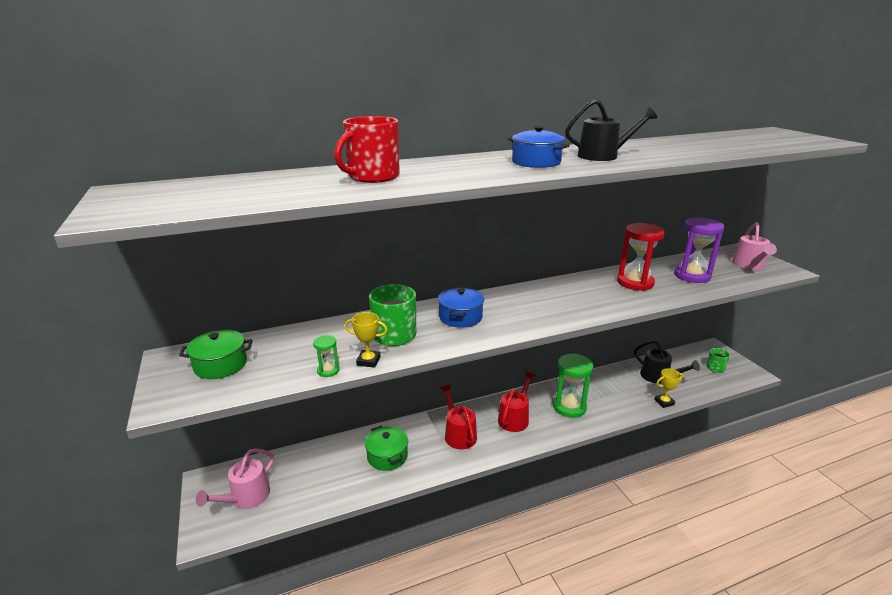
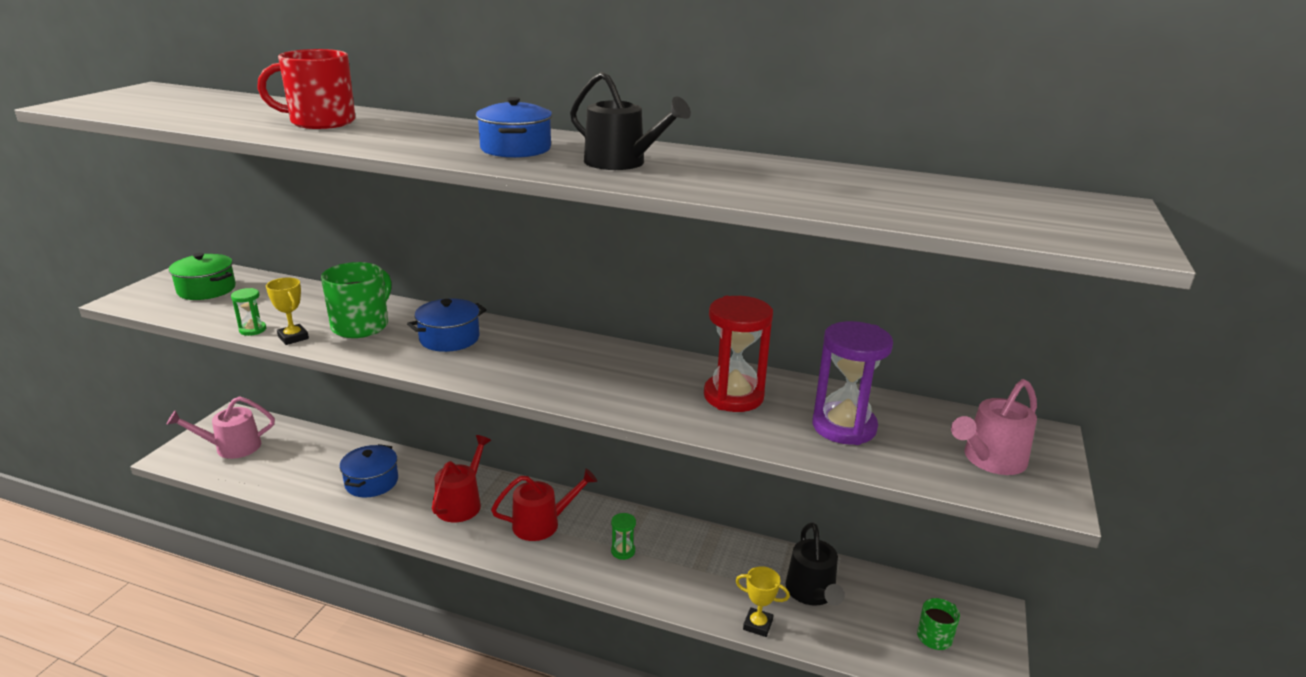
camera: 40 degrees right, 0 degrees up
(387, 456) = (371, 482): green pot -> blue pot
(569, 407) = (623, 551): green hourglass -> green hourglass, size x0.46

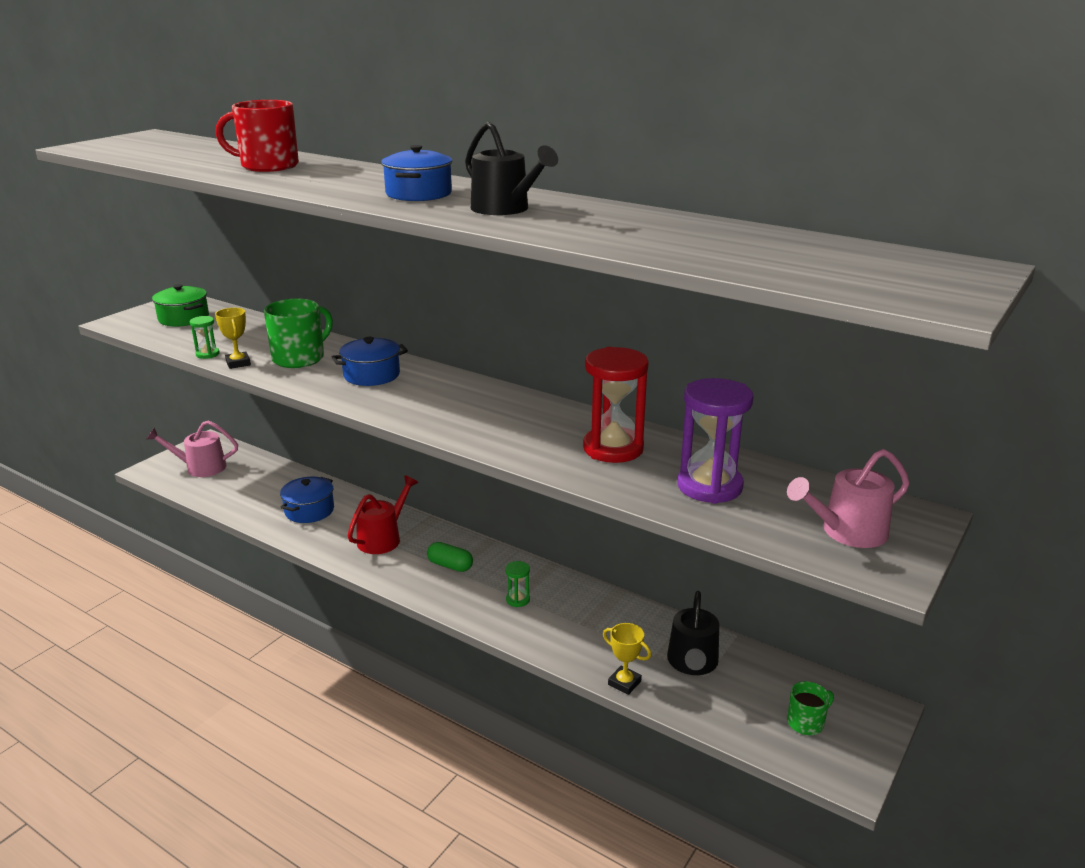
camera: 15 degrees right, 0 degrees up
(542, 524) = (450, 565): red watering can -> green capsule

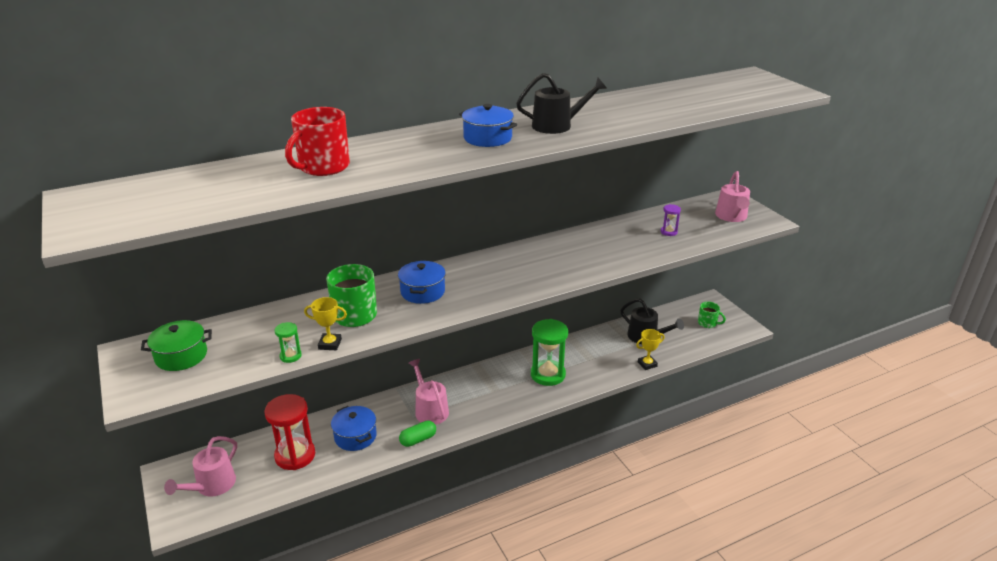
camera: 60 degrees left, 5 degrees up
(383, 538) = (430, 410): red watering can -> pink watering can
(450, 565) = (489, 390): green capsule -> green capsule (418, 439)
(518, 599) = (548, 375): green hourglass -> green hourglass, size x2.16
(613, 448) = (608, 243): red hourglass -> red hourglass (295, 455)
(709, 486) = (668, 232): purple hourglass -> purple hourglass, size x0.46
(806, 722) = (707, 323): green mug -> green mug turned 120 degrees clockwise

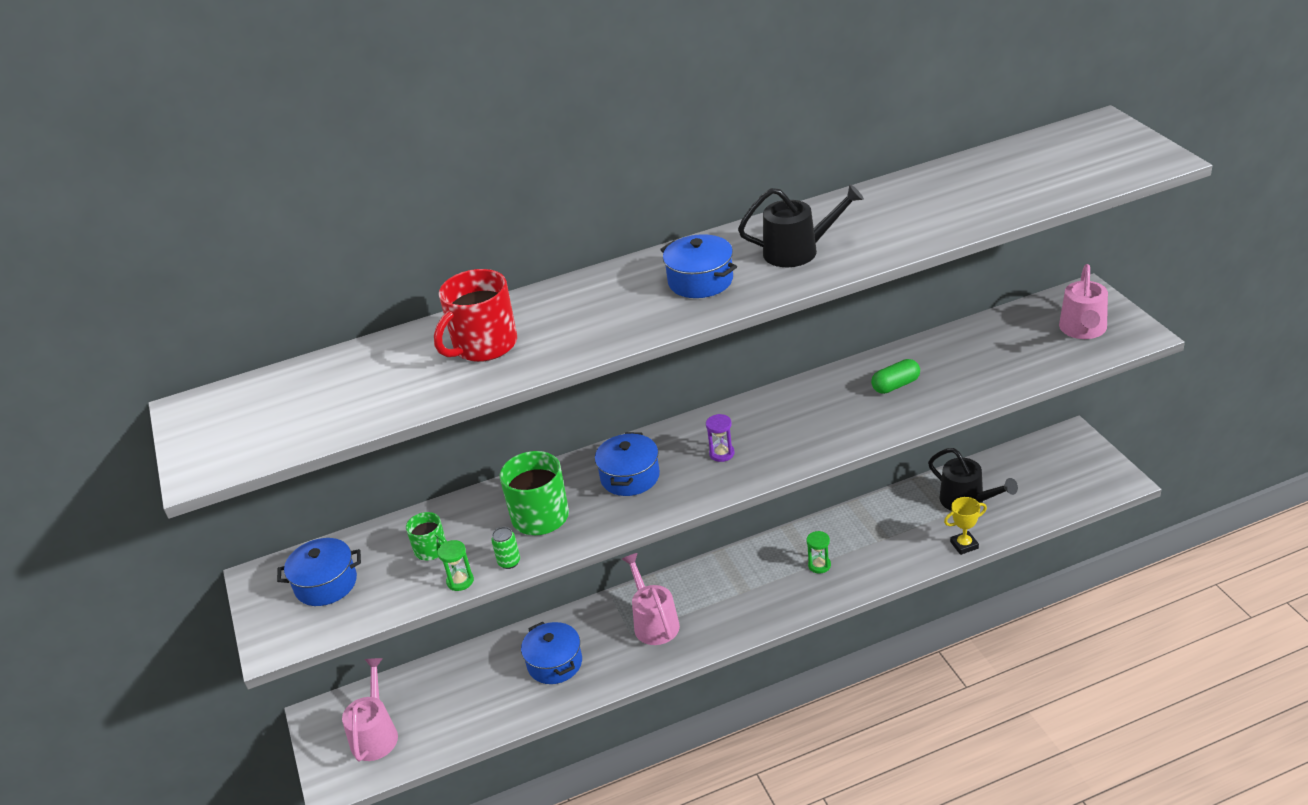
camera: 10 degrees right, 5 degrees up
(181, 356) = (326, 584): green pot -> blue pot
(212, 486) = (375, 734): pink watering can -> pink watering can turned 150 degrees clockwise
(295, 455) = (477, 691): red hourglass -> none
(330, 344) = (509, 562): yellow trophy -> green can
(418, 439) = (637, 667): green capsule -> green capsule (895, 385)
(548, 375) = (819, 565): green hourglass -> green hourglass, size x0.46
(668, 232) = (984, 362): purple hourglass -> purple hourglass (721, 453)
(707, 323) = (1062, 475): green mug -> green mug (431, 550)

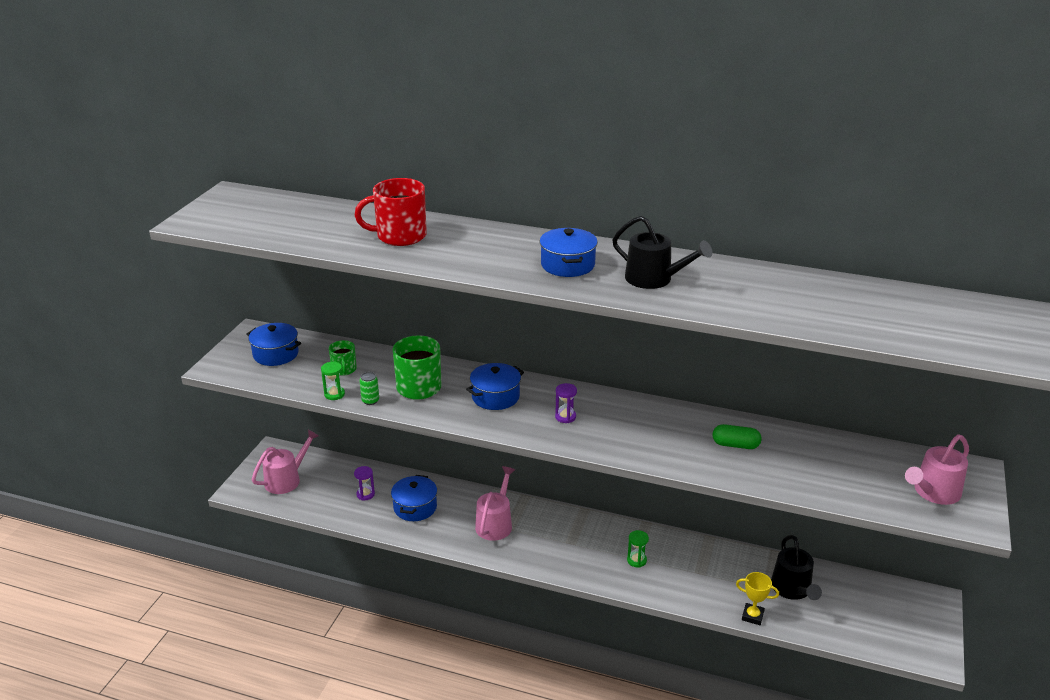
camera: 35 degrees right, 5 degrees down
(485, 687) = (365, 494): none -> purple hourglass

